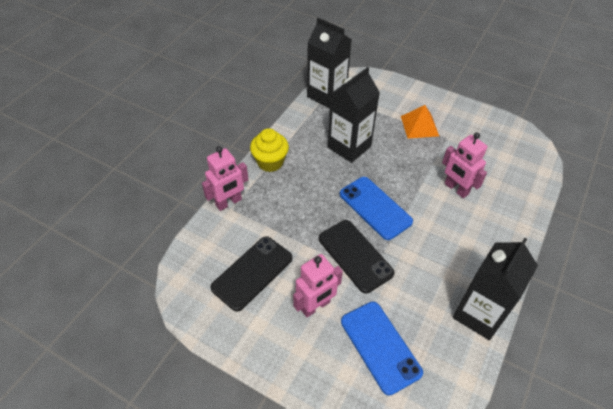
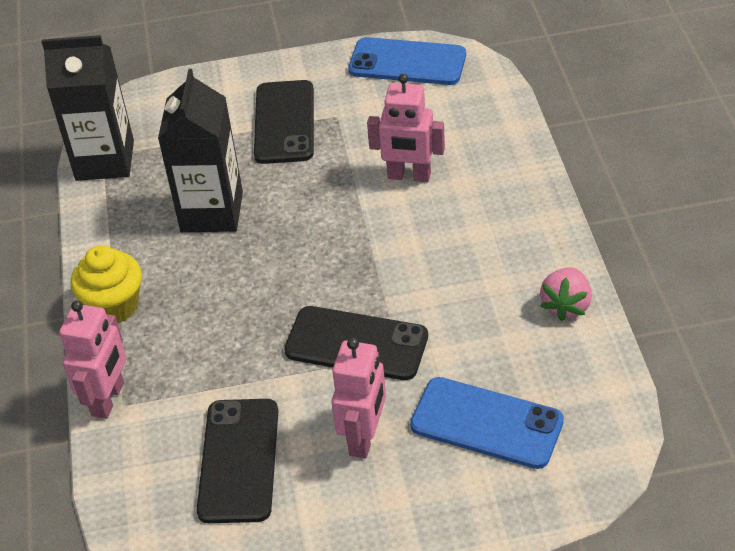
camera: 35 degrees left, 5 degrees down
(375, 208) = (325, 268): blue phone -> blue phone (407, 62)
(419, 126) = (284, 122): orange pyramid -> black phone
(479, 314) = (566, 305): black carton -> pink strawberry

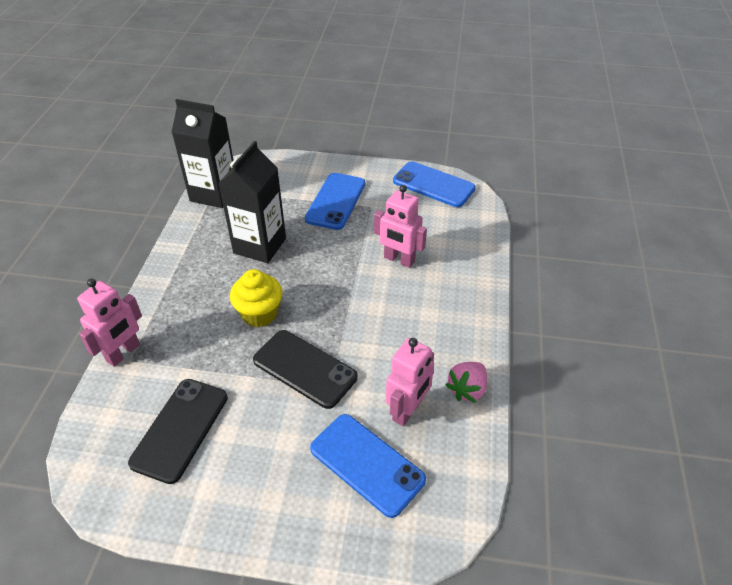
camera: 15 degrees right, 0 degrees up
(114, 306) = (165, 289): yellow cupcake -> yellow cupcake (259, 314)
(284, 122) = (336, 201): black phone -> blue phone
(364, 438) = (274, 443): pink robot -> pink robot (407, 410)

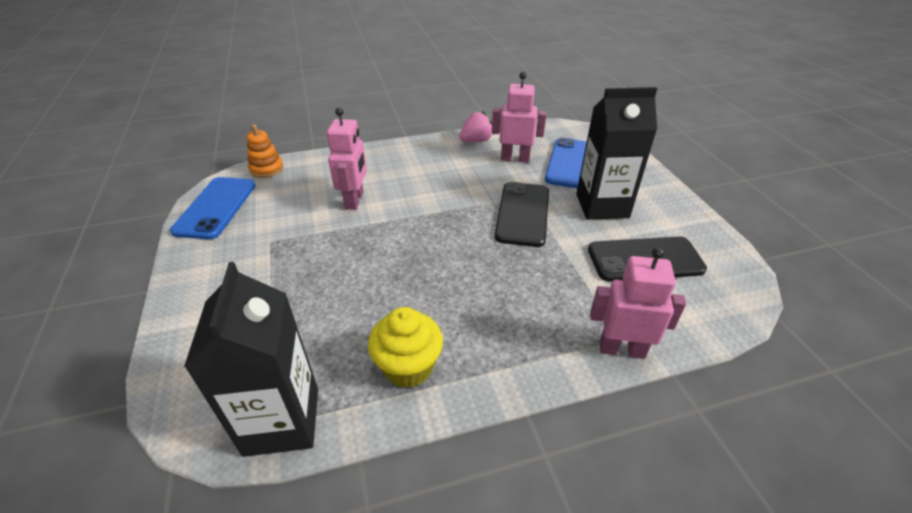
camera: 115 degrees left, 5 degrees down
(259, 246) = (382, 309): black carton -> black carton (602, 206)
(259, 314) = (485, 265): yellow cupcake -> yellow cupcake (408, 367)
(336, 201) = (267, 273): blue phone -> none
(467, 389) = (476, 141): pink strawberry -> pink strawberry turned 45 degrees counterclockwise
(482, 216) = (266, 169): none -> orange stacking toy

